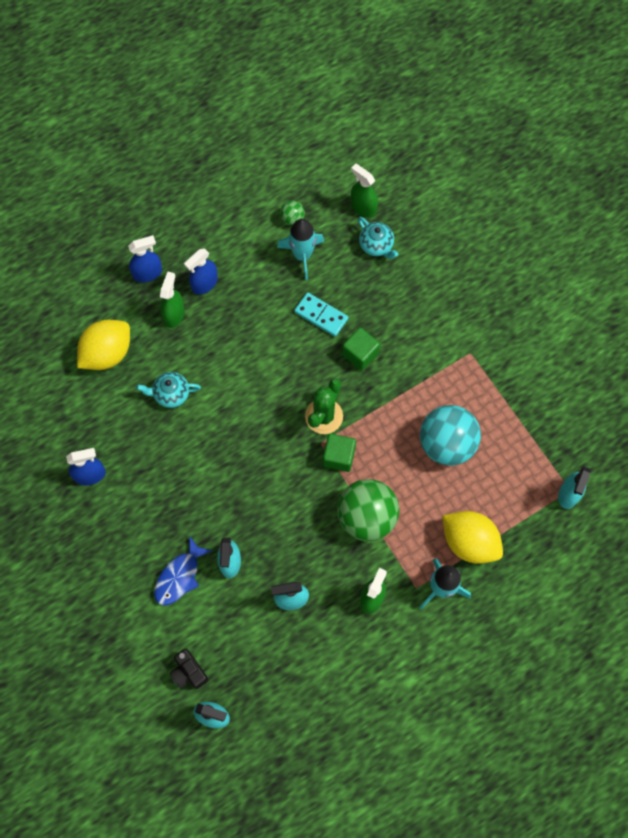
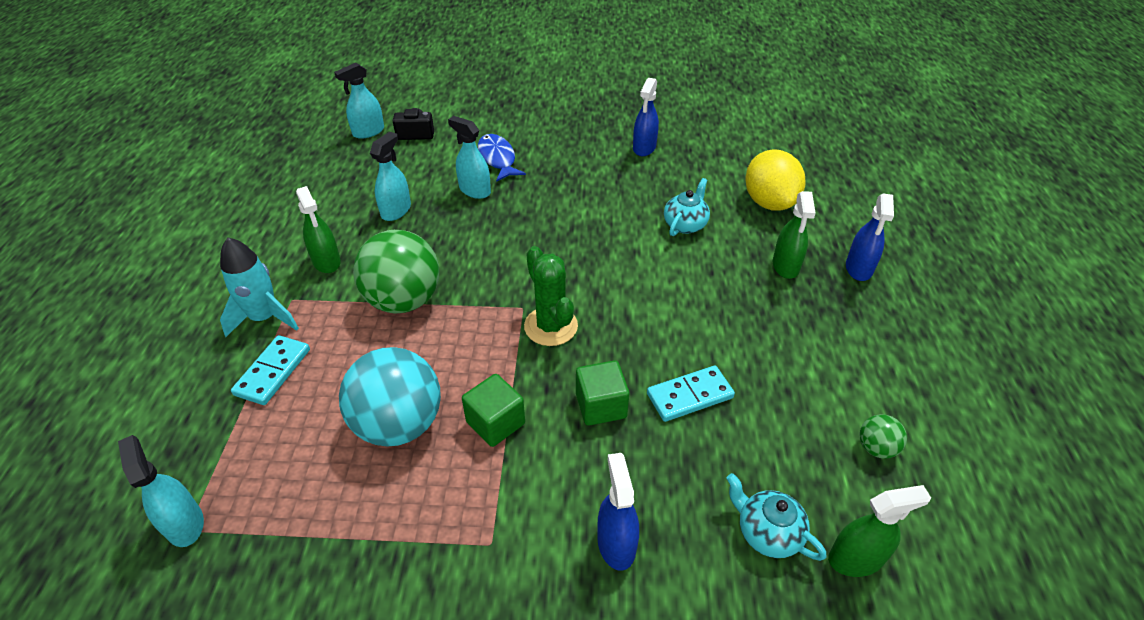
camera: 125 degrees right, 25 degrees down
(174, 314) = (785, 266): green spray bottle -> green spray bottle turned 45 degrees clockwise
(204, 283) = (814, 308): blue spray bottle -> blue spray bottle (616, 543)
(302, 255) = (802, 426): turquoise rocket -> none
(339, 457) = (491, 314): green cube -> green cube (495, 423)
(376, 245) = (767, 532): turquoise teapot -> turquoise teapot turned 45 degrees clockwise
(469, 542) = (273, 372): yellow lemon -> turquoise domino

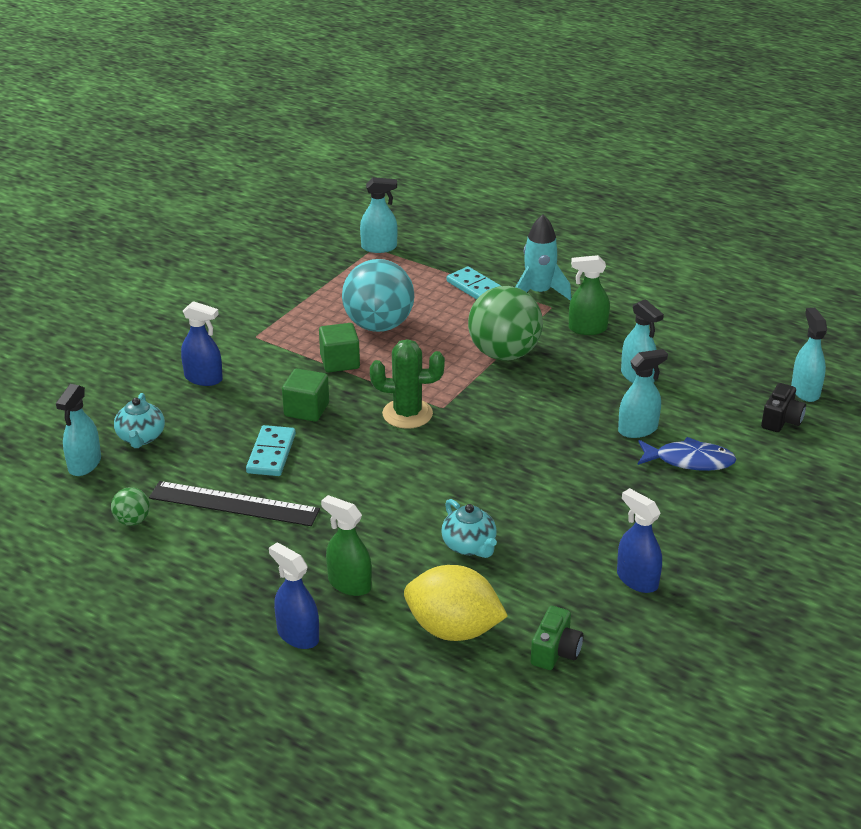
camera: 120 degrees right, 10 degrees down
(739, 159) = (555, 652): none -> green camera
(767, 532) = (141, 438): turquoise teapot -> turquoise teapot turned 105 degrees clockwise
(778, 383) = (234, 504): none -> black ruler
(856, 559) = (84, 464): green spray bottle -> turquoise spray bottle

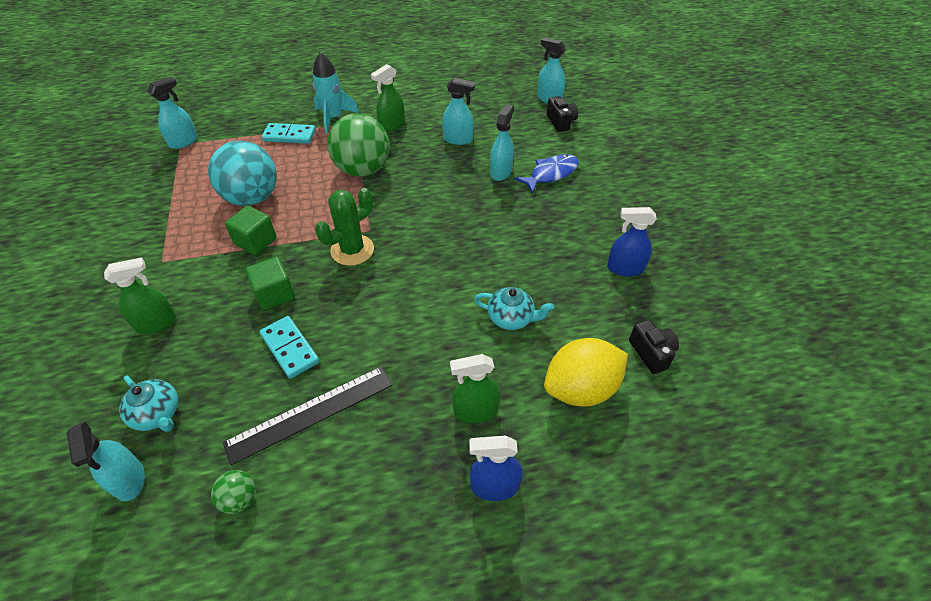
camera: 45 degrees left, 15 degrees up
(203, 378) = (156, 323): blue spray bottle -> green spray bottle
(555, 652) = (651, 353): green camera -> black camera

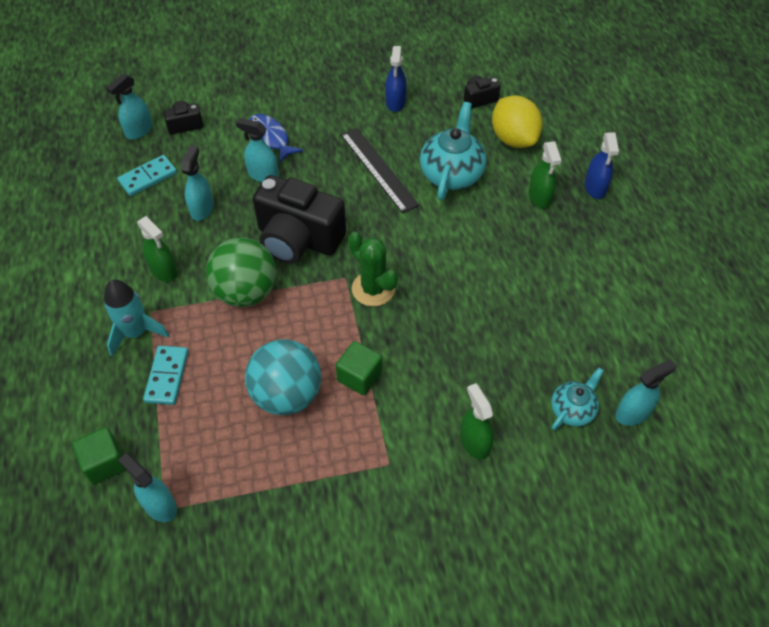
camera: 90 degrees left, 5 degrees up
(240, 499) = (632, 332): green ball -> none
(275, 294) = (432, 345): green cube -> green cube (105, 463)
(289, 348) = (495, 323): turquoise domino -> turquoise domino (148, 177)
(310, 413) = (556, 298): black ruler -> black ruler (378, 169)
(419, 198) = (298, 239): none -> black camera
(511, 318) = (451, 174): turquoise teapot -> turquoise teapot, size x1.71

